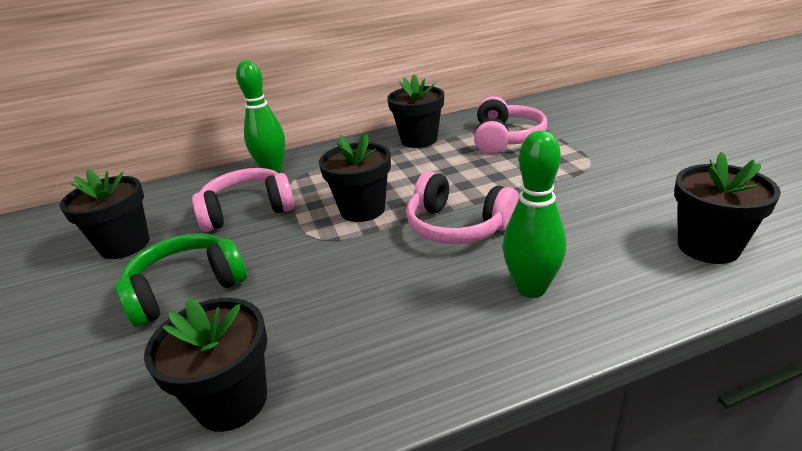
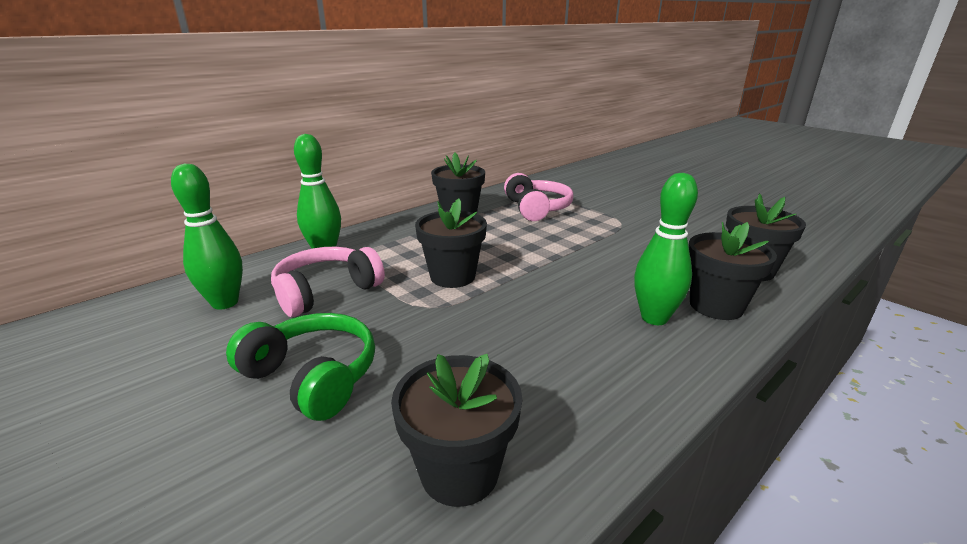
camera: 25 degrees left, 5 degrees down
(125, 245) = (190, 345): black flower pot -> black flower pot (716, 306)
(169, 210) = (225, 303): none -> green bowling pin
(186, 289) = (313, 376): green headphones -> green headphones turned 90 degrees clockwise
(457, 226) = (553, 280): pink headphones -> none

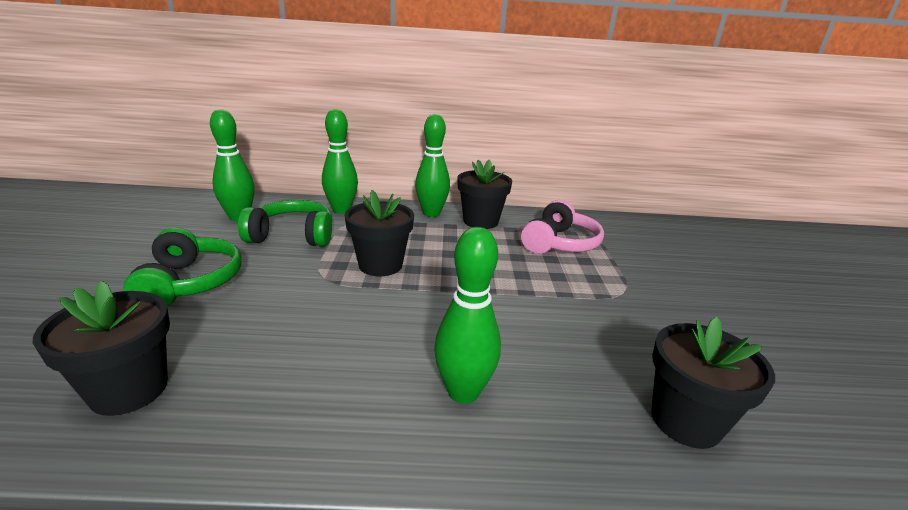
camera: 40 degrees right, 0 degrees up
(326, 291) = (293, 236): pink headphones -> green headphones
(410, 223) = (431, 213): none -> green bowling pin
(716, 306) = (552, 425): black flower pot -> none

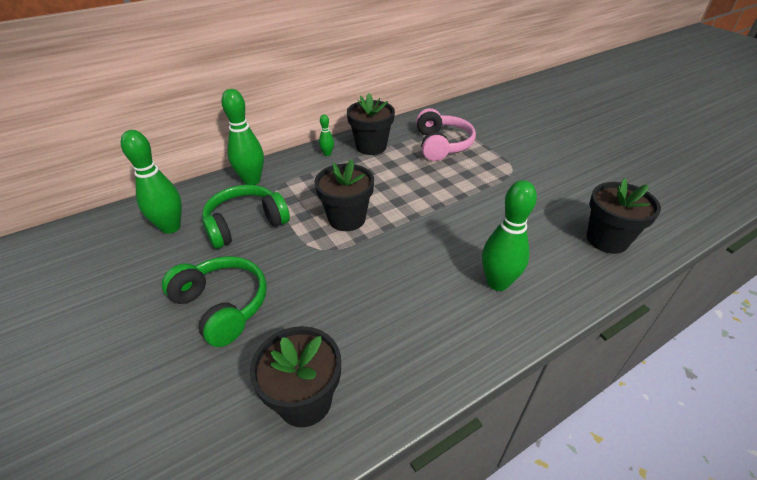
camera: 30 degrees left, 15 degrees up
(431, 213) = (327, 154): green bowling pin -> green bowling pin, size x0.48

